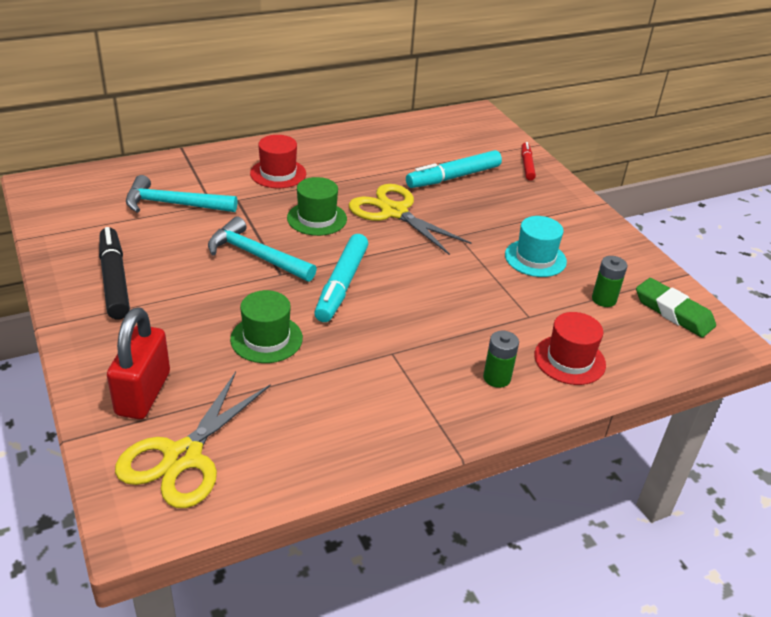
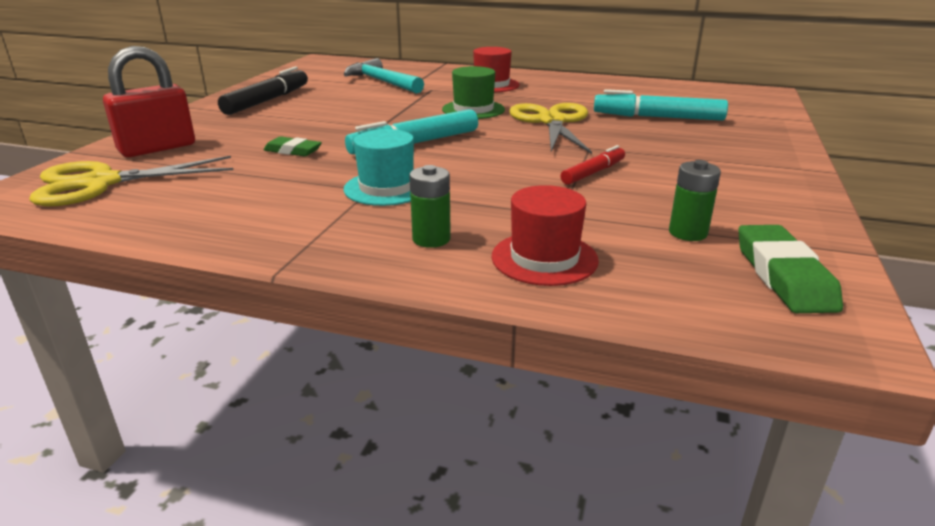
camera: 45 degrees right, 10 degrees down
(256, 256) = (383, 114): turquoise hammer -> none
(266, 339) = (293, 151): green hat -> green eraser
(527, 165) = (765, 128): red marker -> red marker (593, 173)
(535, 258) = (652, 182): turquoise hat -> turquoise hat (387, 188)

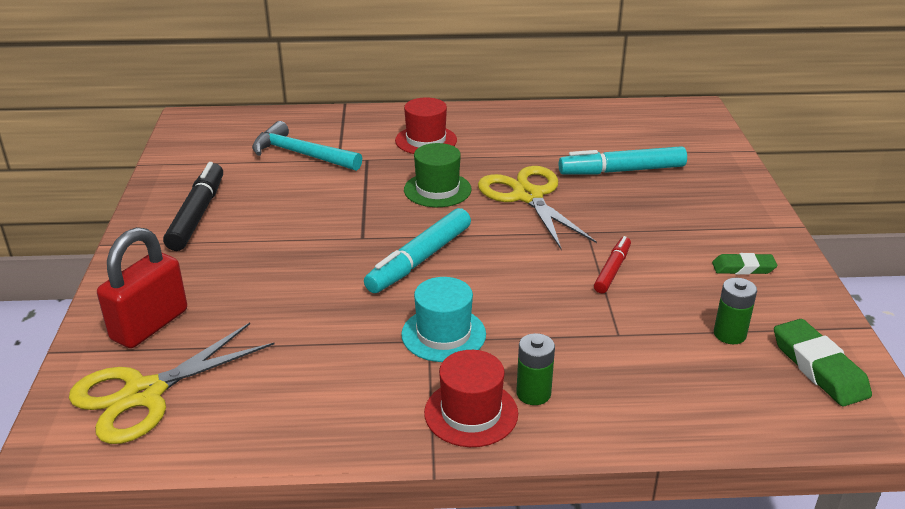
camera: 20 degrees left, 5 degrees up
(293, 151) = (304, 298): green eraser -> green eraser (743, 268)
(544, 258) = (639, 393): red hat -> red hat (471, 413)

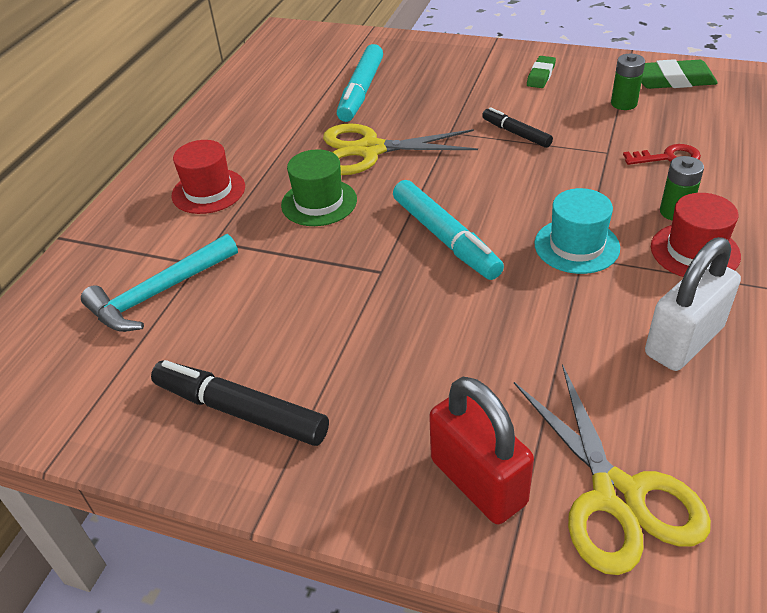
camera: 65 degrees left, 10 degrees up
(331, 416) = (684, 341): none -> white padlock
(612, 270) = (516, 133): red marker -> black marker
(636, 379) = (668, 157): none -> red key

